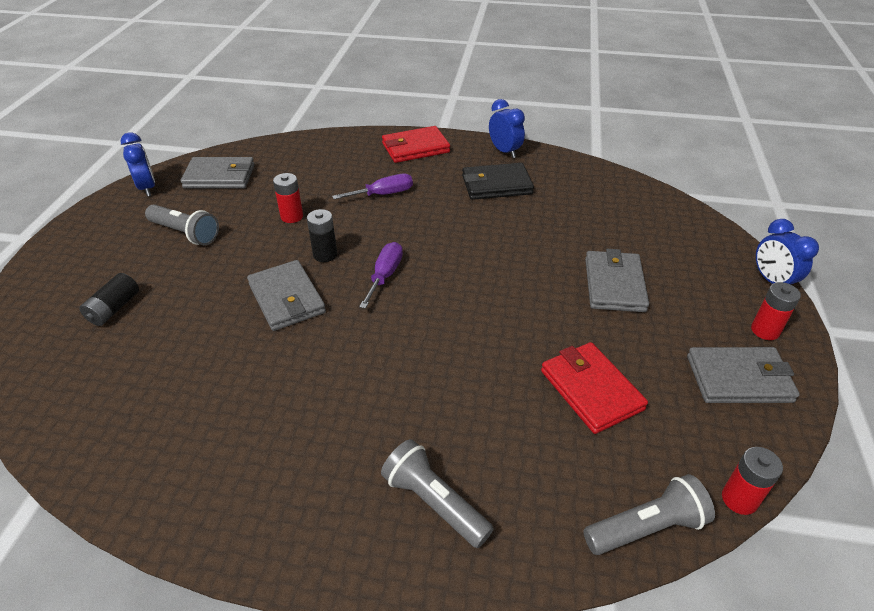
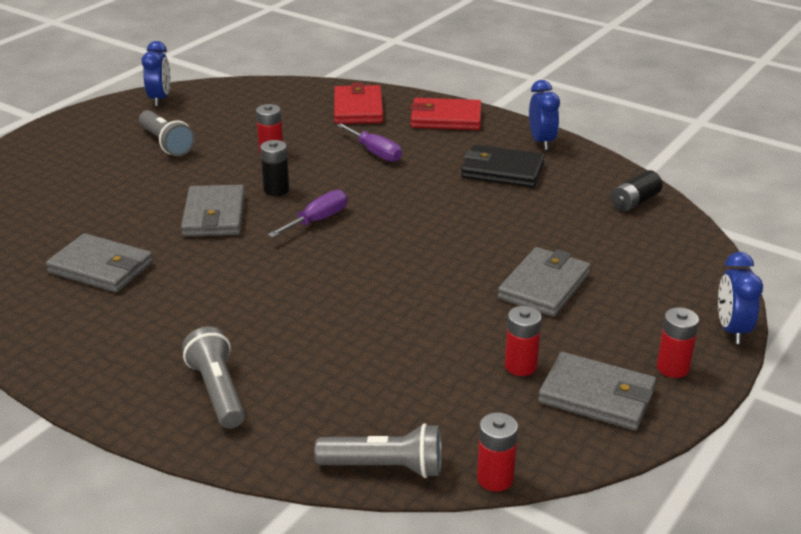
camera: 25 degrees right, 10 degrees down
(114, 308) = (68, 186): black battery -> black battery (634, 202)
(220, 176) = (231, 103): grey wallet -> grey wallet (101, 268)
(383, 194) = (375, 153): purple screwdriver -> purple screwdriver turned 45 degrees clockwise
(591, 390) = (433, 359): red wallet -> red wallet (358, 109)
(661, 370) = (520, 366): none -> red battery

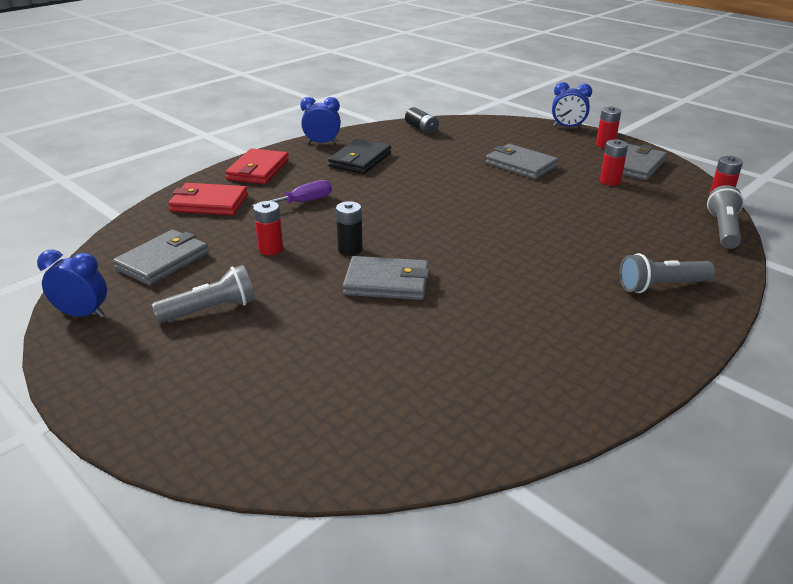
camera: 80 degrees left, 0 degrees up
(101, 268) = (473, 349): grey wallet -> grey wallet (163, 261)
(317, 220) = (412, 233): purple screwdriver -> none

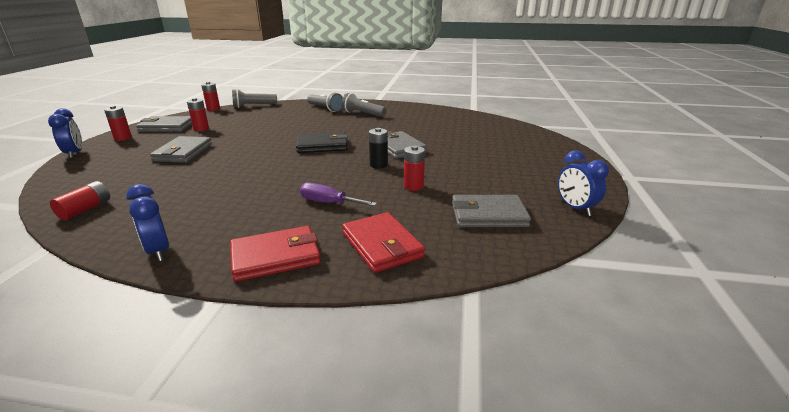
camera: 125 degrees left, 5 degrees down
(211, 310) = (496, 176): grey flashlight -> grey flashlight (362, 114)
(360, 160) = (206, 211): black wallet -> black wallet (322, 145)
(421, 129) = (85, 209): black battery -> red battery

